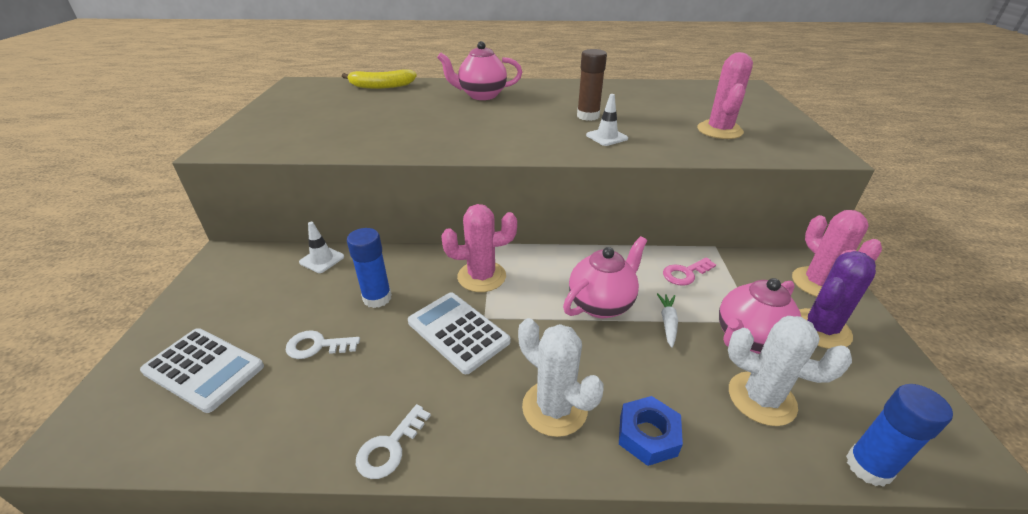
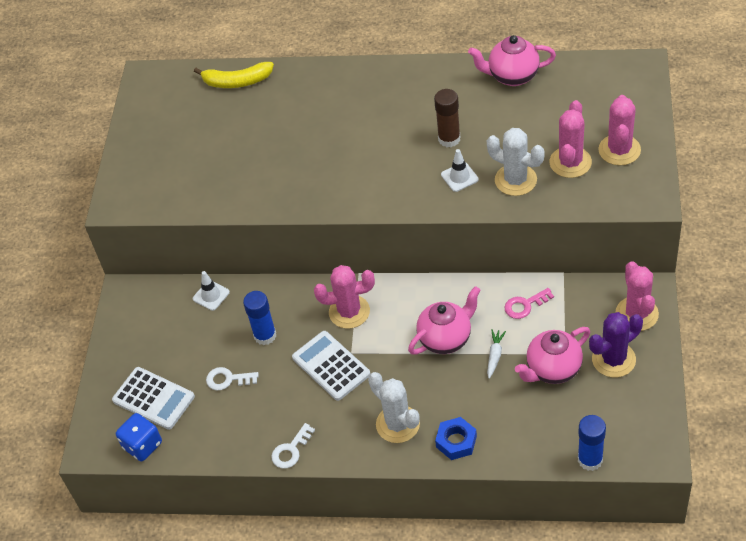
camera: 10 degrees right, 15 degrees up
(154, 437) = (142, 445): none -> blue dice
(481, 95) = (344, 99): pink teapot -> pink teapot (512, 76)
(761, 398) = (542, 416): white cactus -> white cactus (515, 180)
(764, 124) = (619, 150): none -> pink cactus

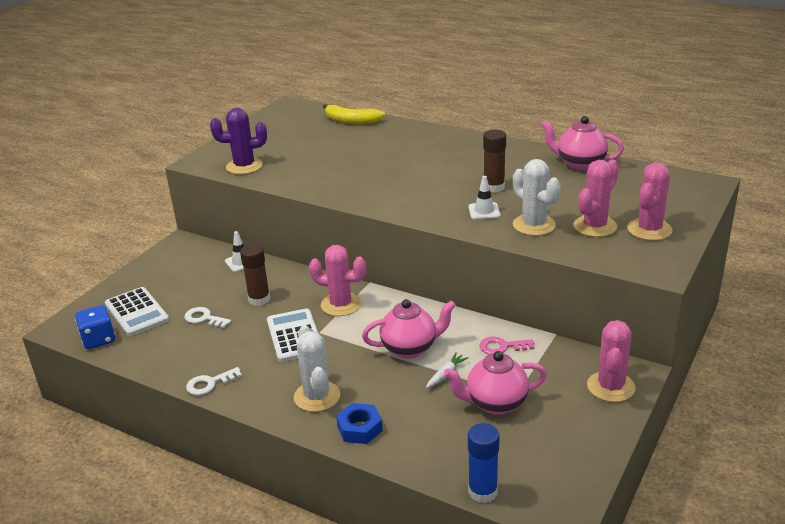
camera: 20 degrees right, 20 degrees down
(265, 335) = (259, 299): blue glue stick -> brown glue stick
(613, 359) = (563, 415): purple cactus -> purple cactus (244, 166)

